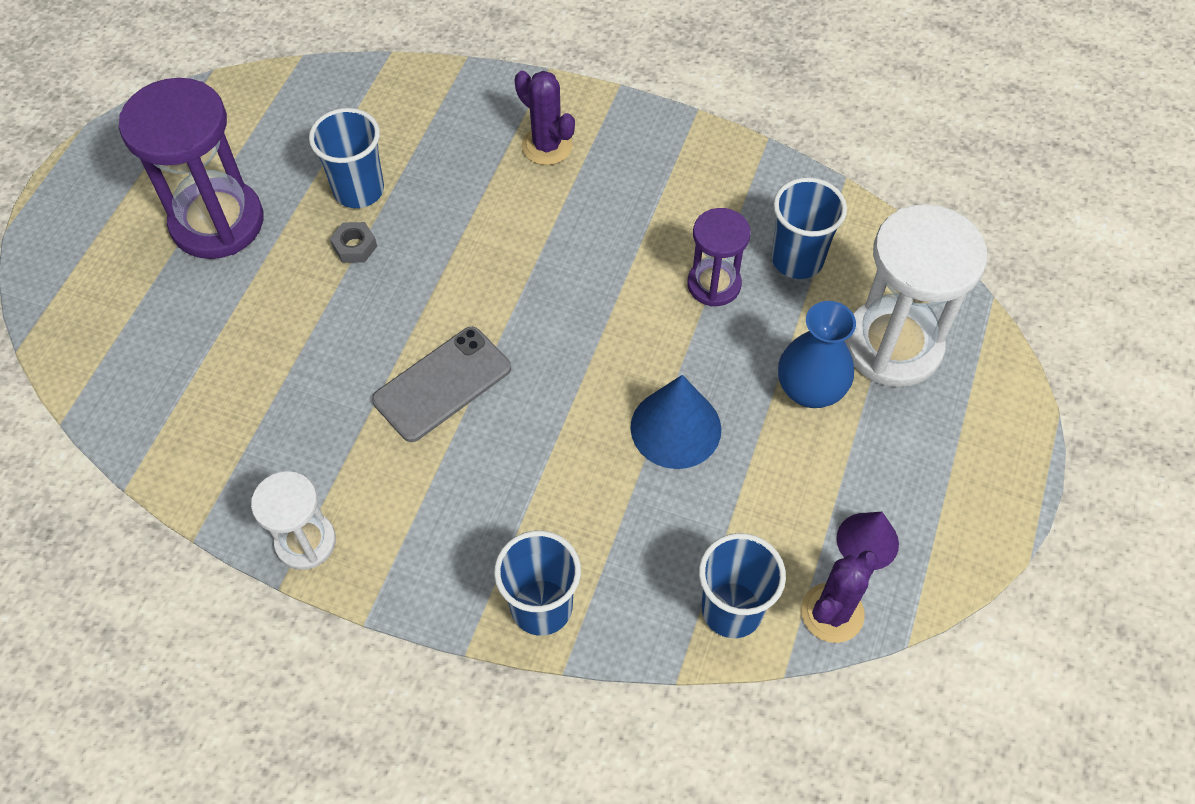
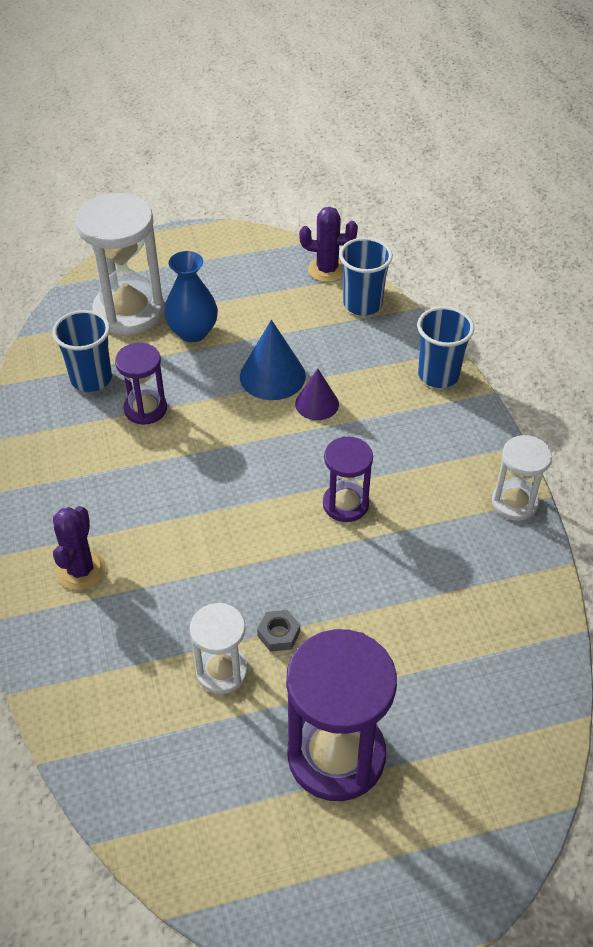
camera: 125 degrees left, 10 degrees down
(359, 190) = (222, 671): blue cup -> white hourglass
(442, 384) = (345, 504): grey phone -> purple hourglass
(867, 541) = (273, 273): purple cone -> purple cone (317, 404)

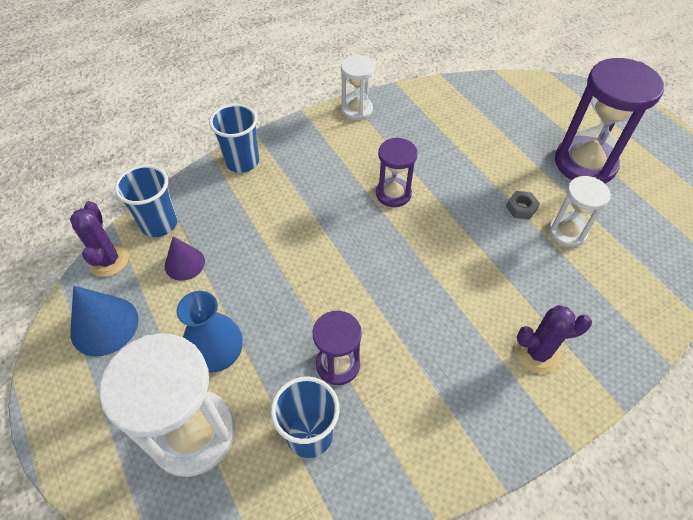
camera: 105 degrees left, 5 degrees up
(272, 376) = (268, 271): blue cone -> blue cone (104, 325)
(317, 404) = (294, 232): purple cone -> purple cone (184, 263)

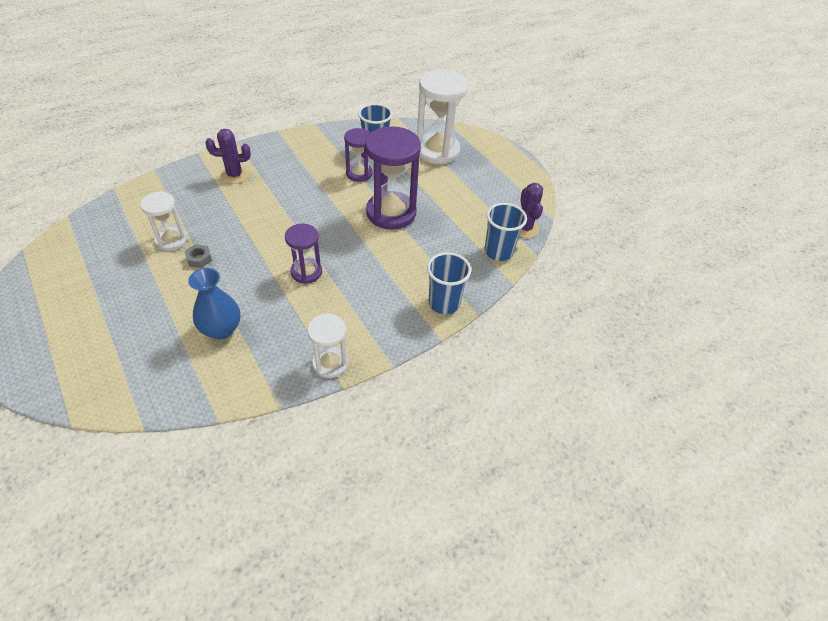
camera: 175 degrees right, 5 degrees down
(104, 325) = (508, 194): blue cone -> none
(184, 263) = (469, 225): purple cone -> none
(218, 355) = (431, 179): blue vase -> blue vase (221, 329)
(585, 163) = (114, 297): purple hourglass -> purple hourglass (391, 213)

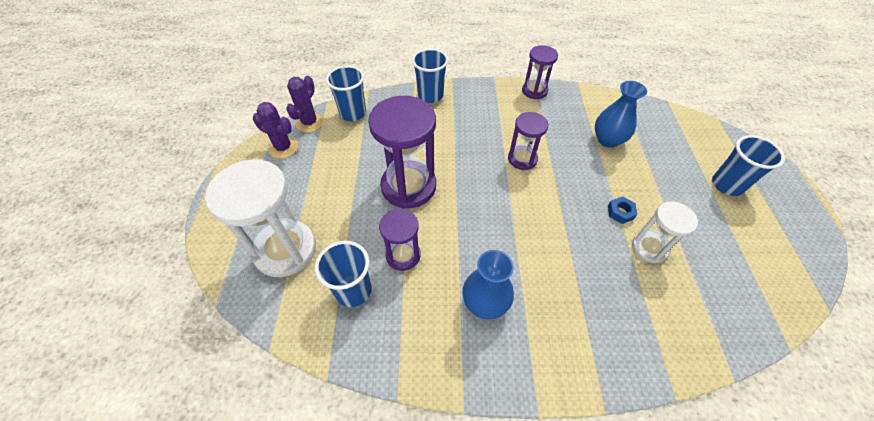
camera: 145 degrees left, 5 degrees up
(84, 326) = (727, 185): none -> blue cup
(199, 259) = (620, 212): grey nut -> blue nut
(234, 175) = (559, 326): purple cactus -> purple cactus (283, 148)
(288, 170) = (485, 302): none -> blue vase
(330, 363) = (534, 91): white hourglass -> purple hourglass

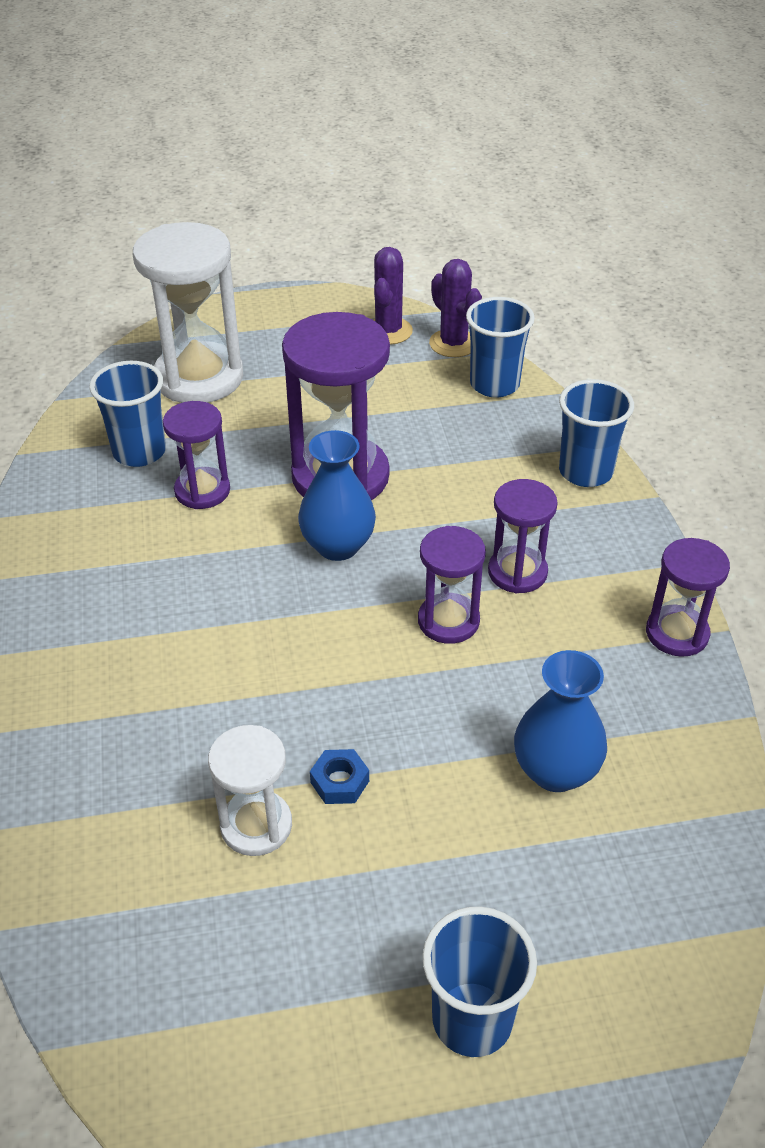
camera: 80 degrees right, 10 degrees down
(309, 123) = (453, 343): purple cactus -> purple cactus turned 45 degrees clockwise
(485, 302) = (126, 590): blue vase -> blue vase (338, 546)
(493, 130) = (517, 572): none -> purple hourglass

